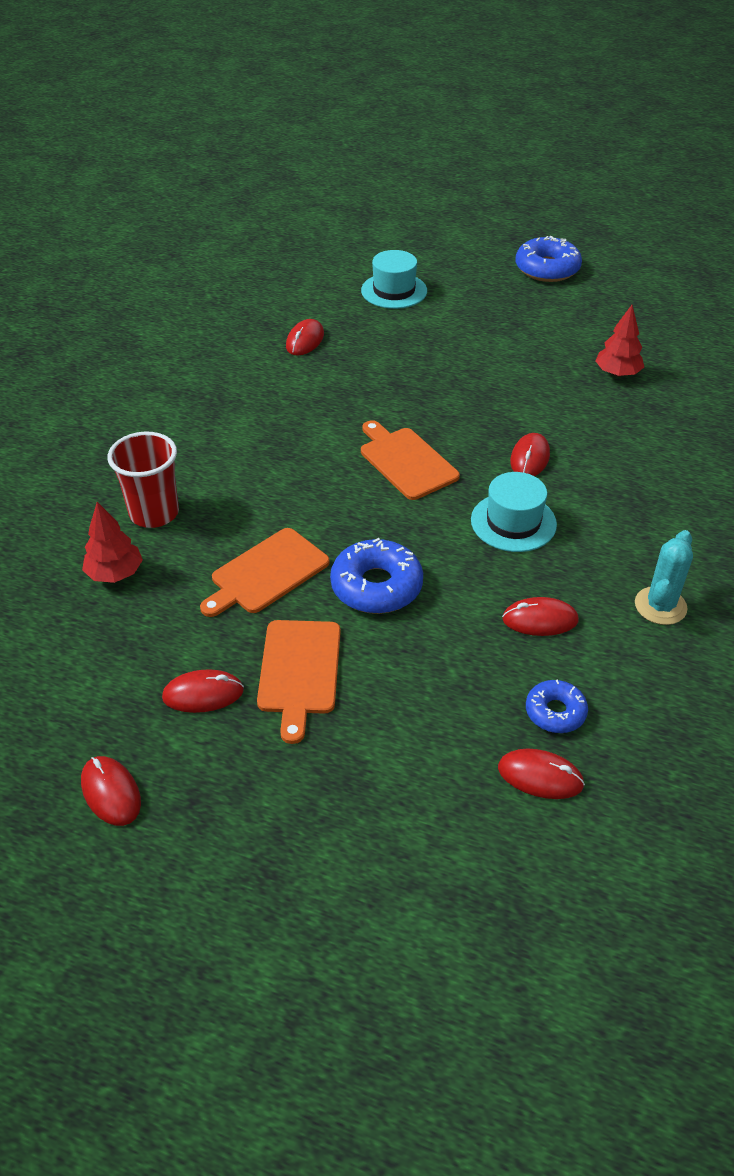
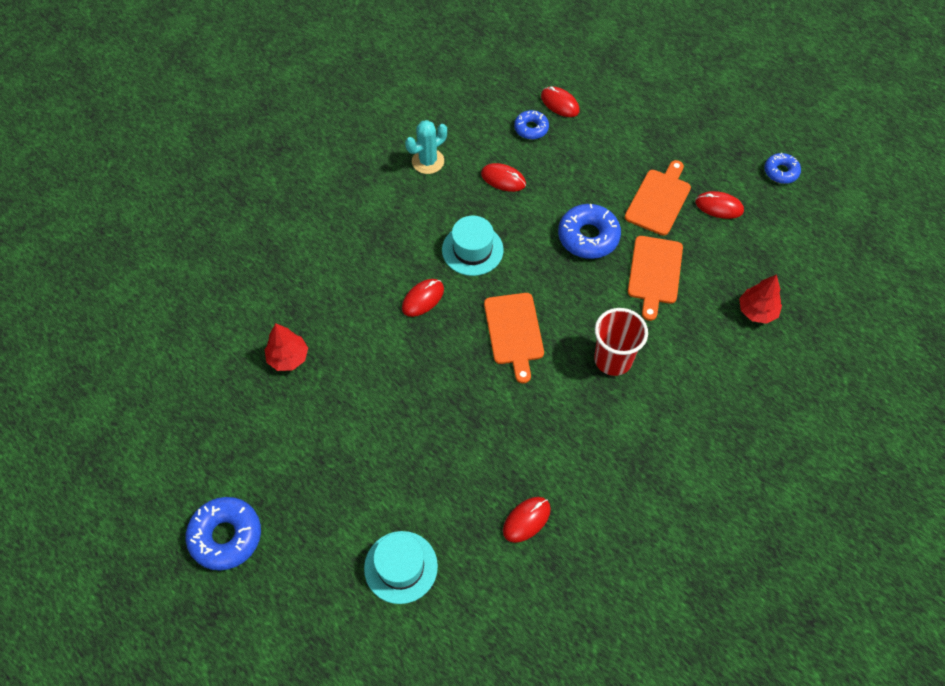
camera: 155 degrees left, 15 degrees up
(111, 792) = (781, 172): red mouse -> blue donut
(154, 513) = (719, 355): red cup -> red cup (613, 359)
(266, 573) = (654, 273): orange cutting board -> orange cutting board turned 120 degrees clockwise

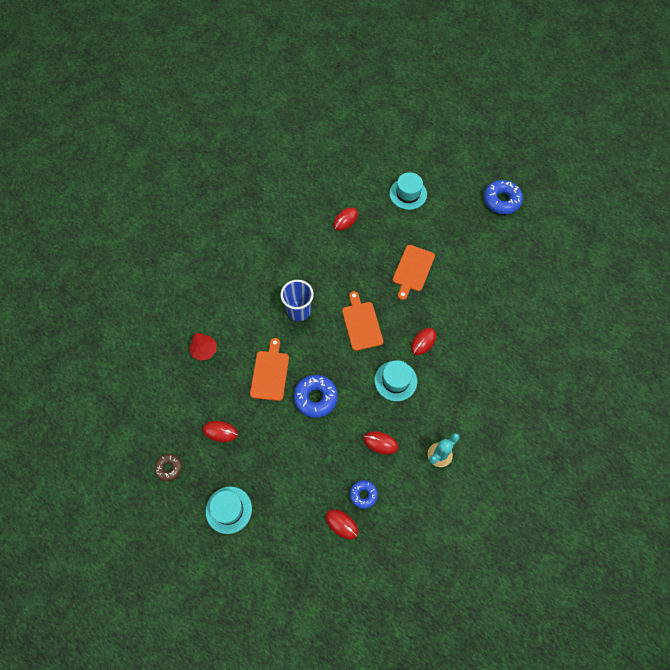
camera: 175 degrees right, 5 degrees up
(288, 358) = (498, 296): red tree -> none
(613, 359) = (299, 311): red cup -> blue cup
(659, 200) = (264, 434): orange cutting board -> orange cutting board (413, 270)
(698, 126) = (228, 510): none -> turquoise hat
(781, 172) = (169, 468): blue donut -> brown donut

